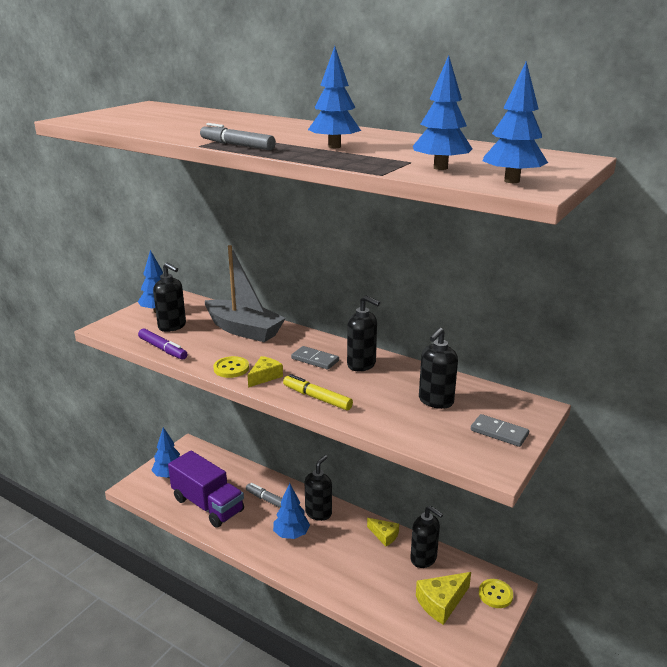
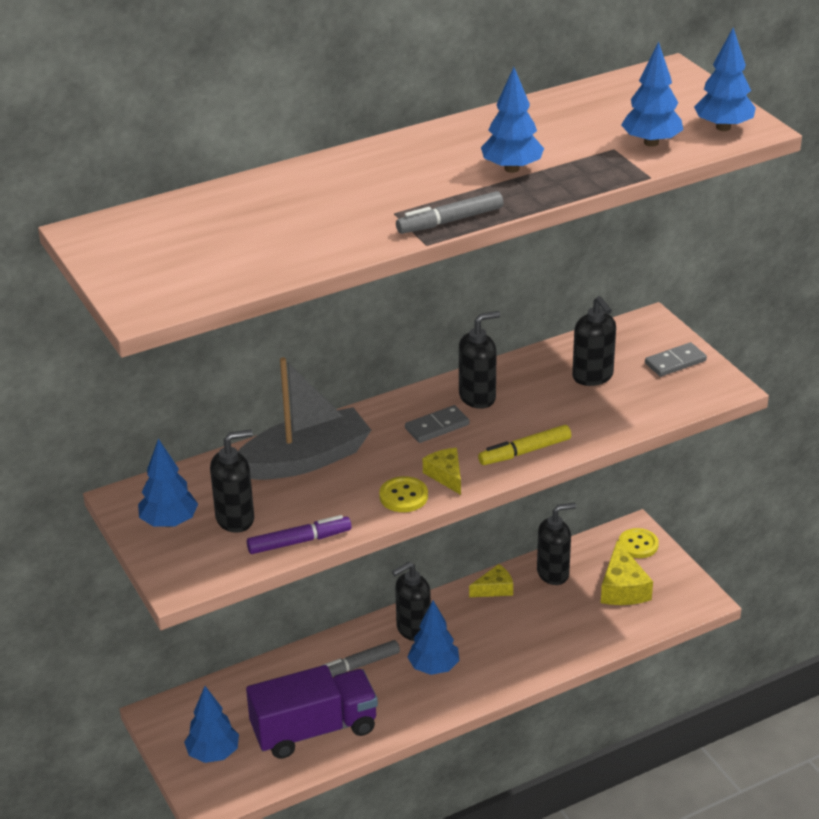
camera: 60 degrees left, 10 degrees up
(318, 513) = (413, 629): black soap dispenser -> black soap dispenser turned 90 degrees counterclockwise

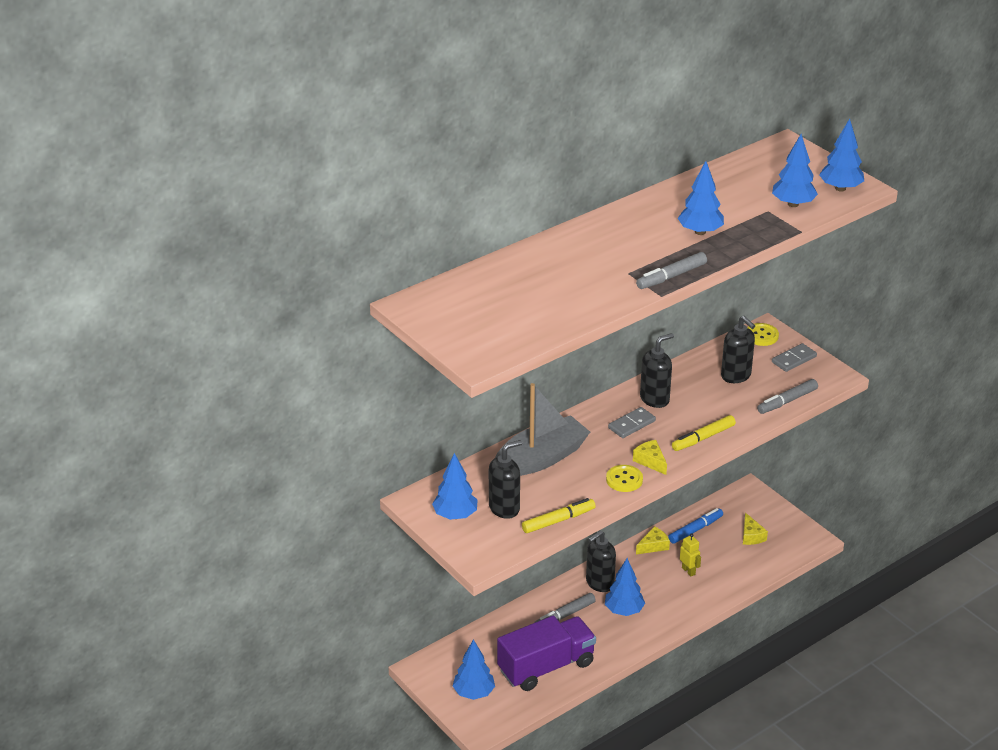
camera: 10 degrees left, 0 degrees up
(299, 541) = (558, 520): purple marker -> yellow marker
(530, 625) = (688, 571): none -> yellow robot
(553, 573) = (695, 530): black soap dispenser -> blue marker
(622, 588) = (751, 536): yellow cheese -> yellow cheese, size x0.64
(638, 544) = (754, 501): yellow button -> yellow button (761, 336)
(650, 414) = (787, 401): none -> grey marker

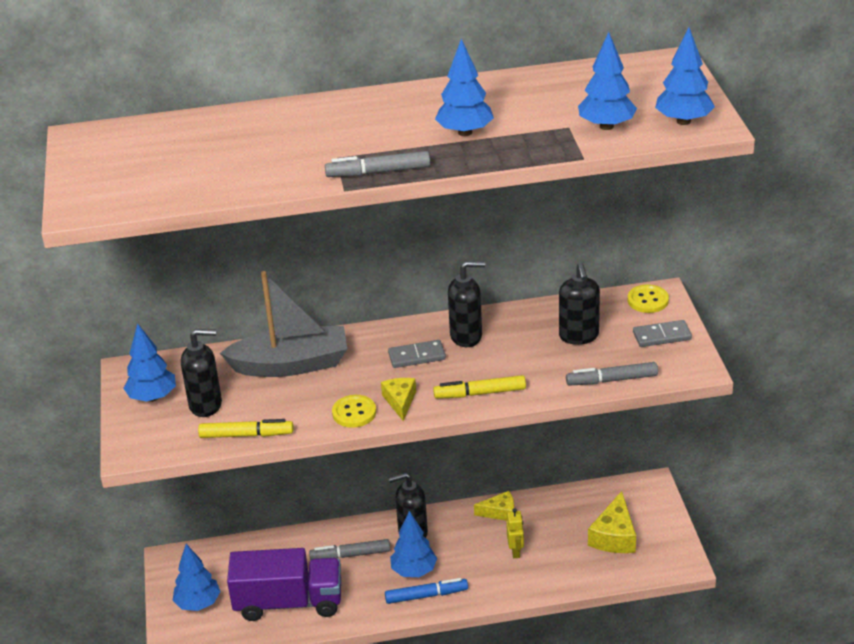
camera: 30 degrees right, 0 degrees up
(695, 530) = (558, 509): blue marker -> blue marker (426, 595)
(751, 536) = (614, 536): yellow cheese -> yellow cheese, size x1.57

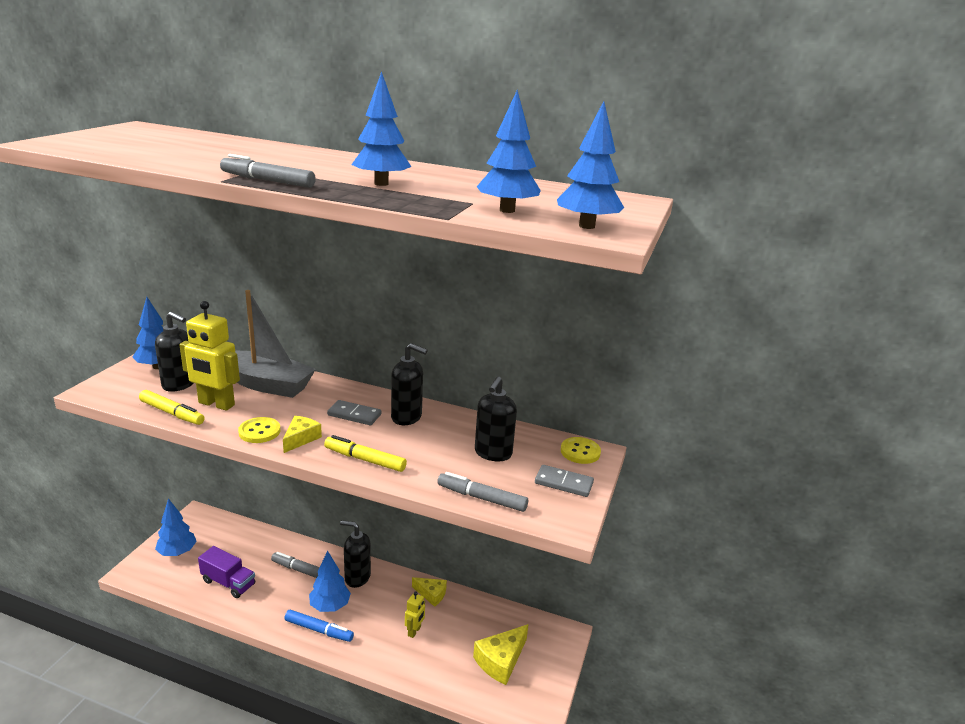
camera: 25 degrees right, 10 degrees down
(274, 407) = (216, 404): none -> yellow robot
(288, 602) = (228, 583): purple truck -> purple truck, size x0.61

